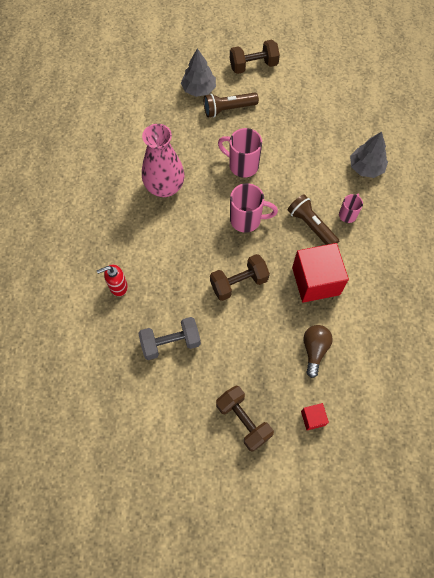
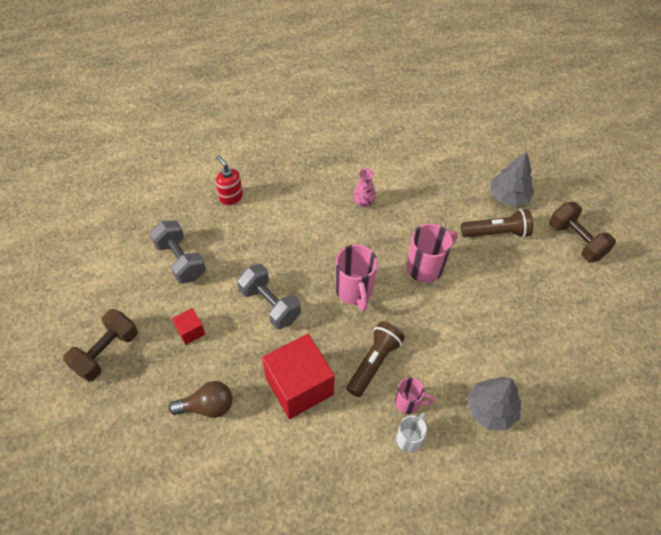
camera: 70 degrees right, 10 degrees down
(165, 187) = (363, 202): pink vase -> pink vase, size x0.46
(228, 109) = (496, 232): brown flashlight -> brown flashlight turned 120 degrees clockwise
(239, 283) = (269, 304): brown dumbbell -> grey dumbbell
(242, 165) = (426, 267): pink mug -> pink mug turned 45 degrees clockwise
(313, 418) = (121, 425): red cube -> red cube (190, 331)
(374, 222) = (409, 438): none -> white mug

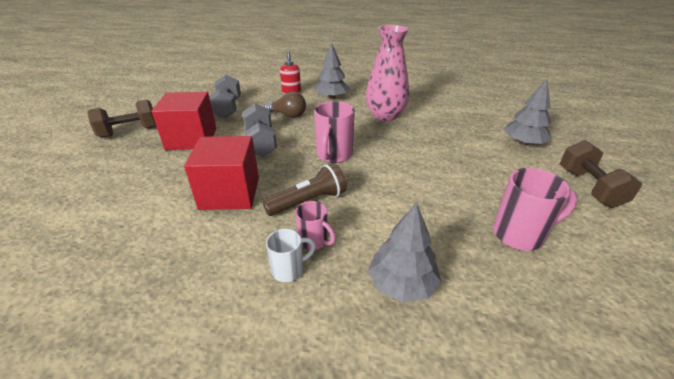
camera: 30 degrees right, 20 degrees down
(190, 331) = (191, 139): red cube -> red cube, size x2.20
(207, 406) = (150, 179): brown light bulb -> brown light bulb (288, 115)
(285, 189) = (331, 97): none -> grey tree
(363, 202) = (385, 116): pink vase -> pink vase, size x2.16
(426, 267) = (410, 160): pink mug -> pink mug (519, 234)
(496, 232) = (497, 159): brown flashlight -> none

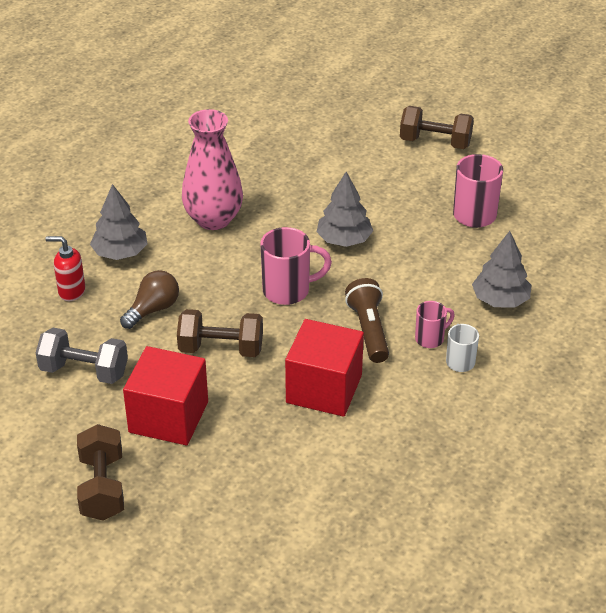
camera: 70 degrees left, 5 degrees up
(260, 143) = (221, 349): grey dumbbell -> brown dumbbell
(333, 155) = (288, 291): pink mug -> pink mug turned 45 degrees counterclockwise
(523, 143) = (342, 141): grey tree -> grey tree (344, 240)

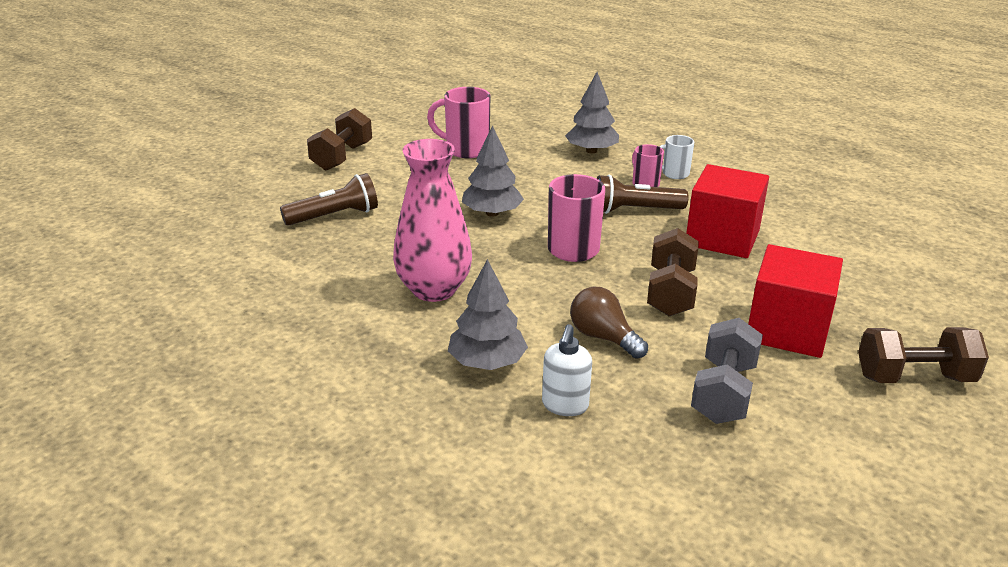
camera: 85 degrees left, 10 degrees down
(71, 291) = (565, 406): red soap dispenser -> white soap dispenser
(321, 155) = (334, 216): none -> brown flashlight

